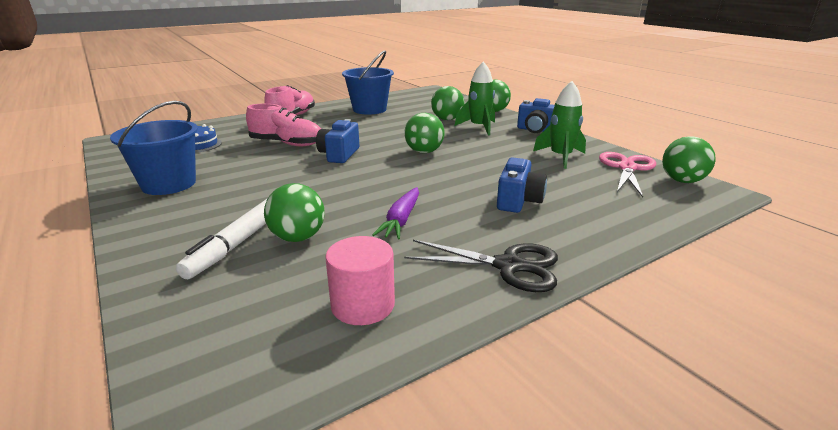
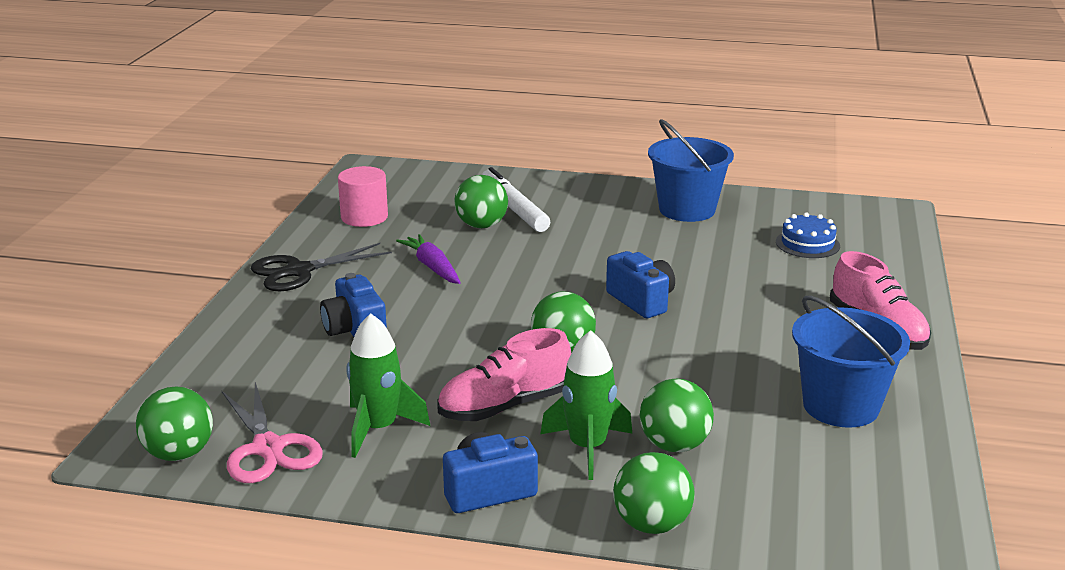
camera: 135 degrees right, 0 degrees up
(287, 144) = (734, 287): pink shoe -> pink shoe (504, 406)

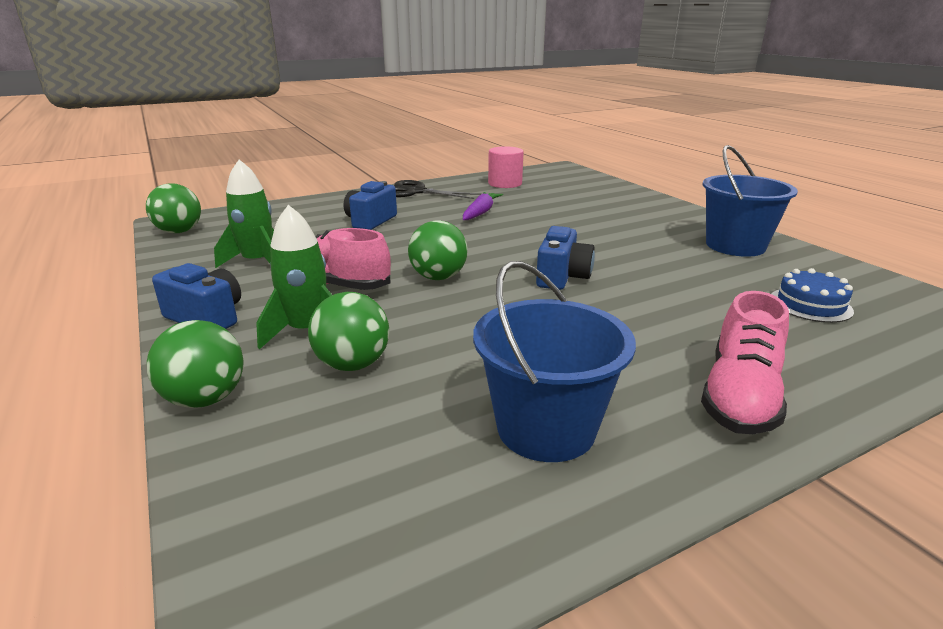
camera: 50 degrees right, 0 degrees up
(268, 448) = (205, 246): pink scissors -> none
(481, 225) = (559, 206): green ball -> none
(514, 208) = (600, 205): white marker -> none

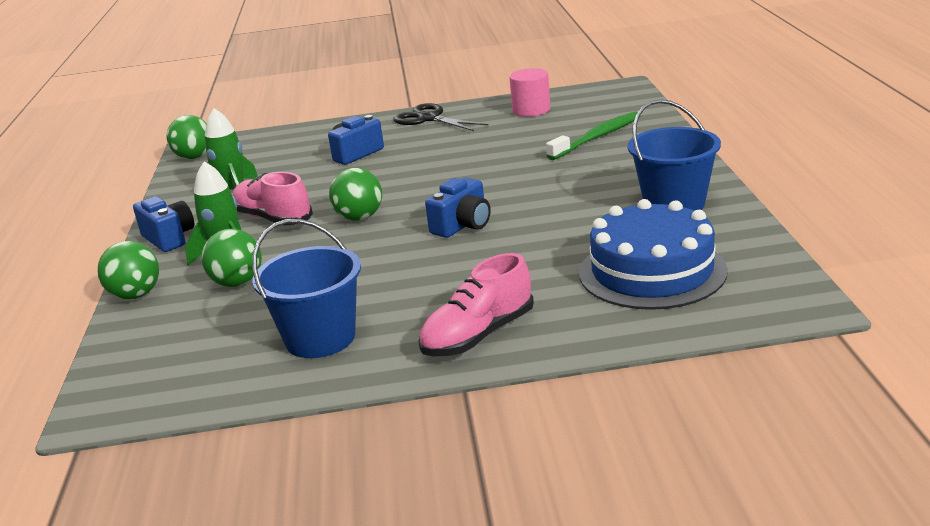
camera: 25 degrees right, 0 degrees up
(480, 212) = (466, 149): purple carrot -> none
(591, 200) = (597, 137): none -> green toothbrush
(810, 304) = (652, 271): blue cake -> blue cake, size x2.03

